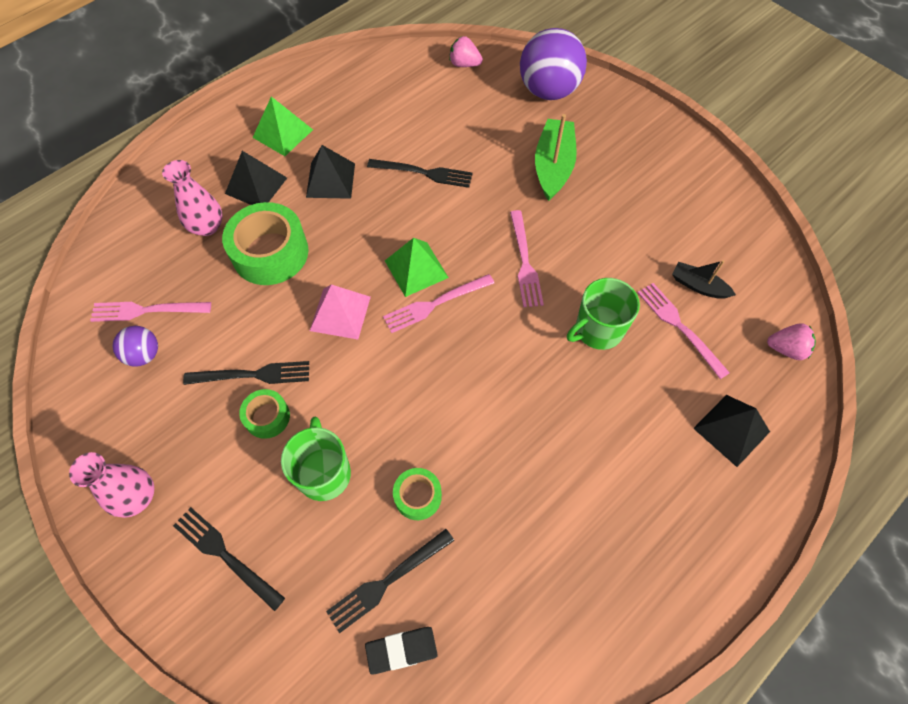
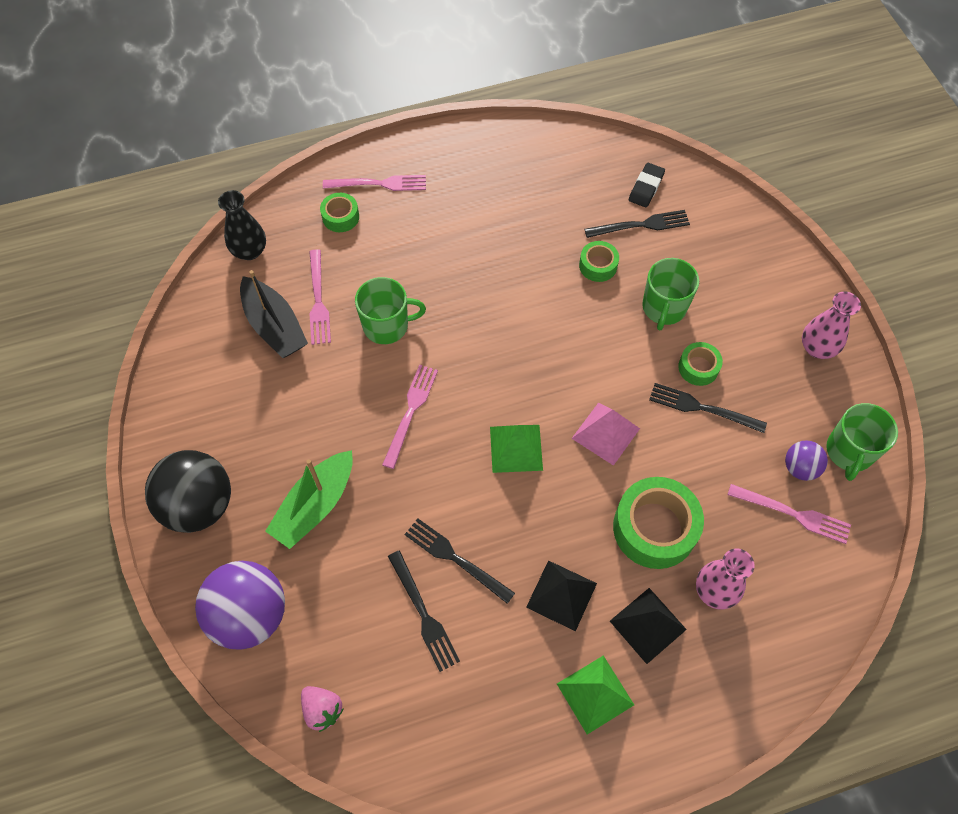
camera: 155 degrees left, 0 degrees up
(94, 390) = (849, 452): none -> green mug
(224, 554) = (754, 284): black fork -> black fork (424, 615)
(401, 650) = (646, 187): black eraser -> black eraser turned 75 degrees counterclockwise
(434, 304) = (515, 406): pink fork -> pink fork (380, 184)
(638, 135) = (199, 505): none -> black ball
(698, 286) = (274, 326): black boat -> black boat, size x1.72
(731, 430) = (340, 217): black pyramid -> green tape
(786, 349) = (250, 251): pink strawberry -> black vase

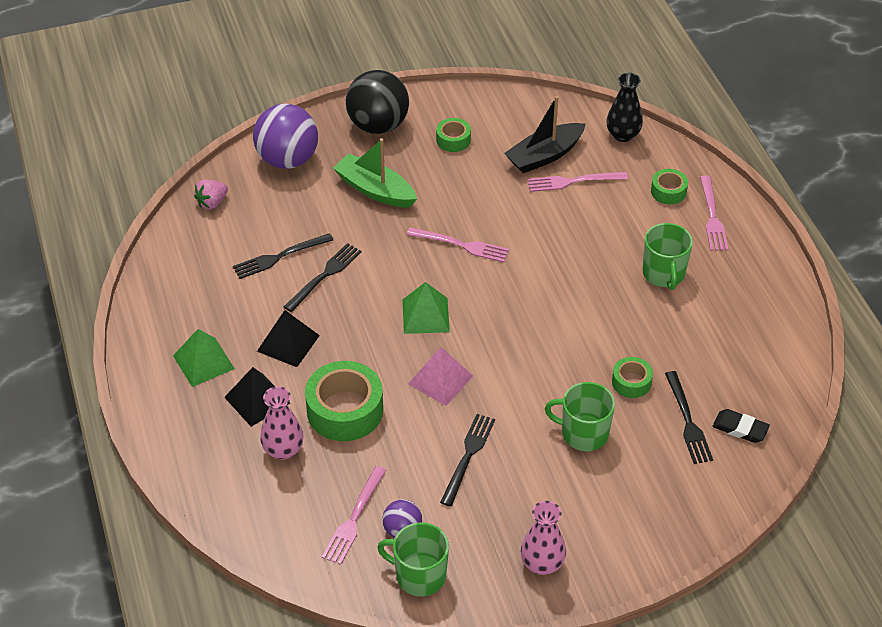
camera: 90 degrees right, 15 degrees down
(387, 325) = (549, 227): green mug -> green mug (664, 274)
(698, 367) = (514, 457): green tape -> green tape (453, 140)

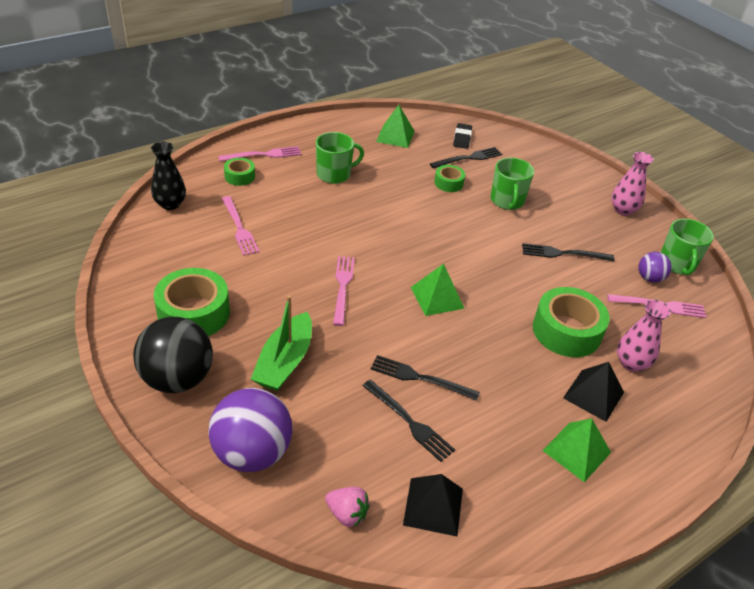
camera: 110 degrees left, 5 degrees down
(288, 343) = (517, 387): black pyramid -> black pyramid (433, 506)
(440, 379) = (501, 278): pink pyramid -> none
(453, 140) = (194, 313): green tape -> green tape, size x1.91
(544, 156) = (207, 248): black boat -> none
(749, 353) = (395, 136): none -> green pyramid

